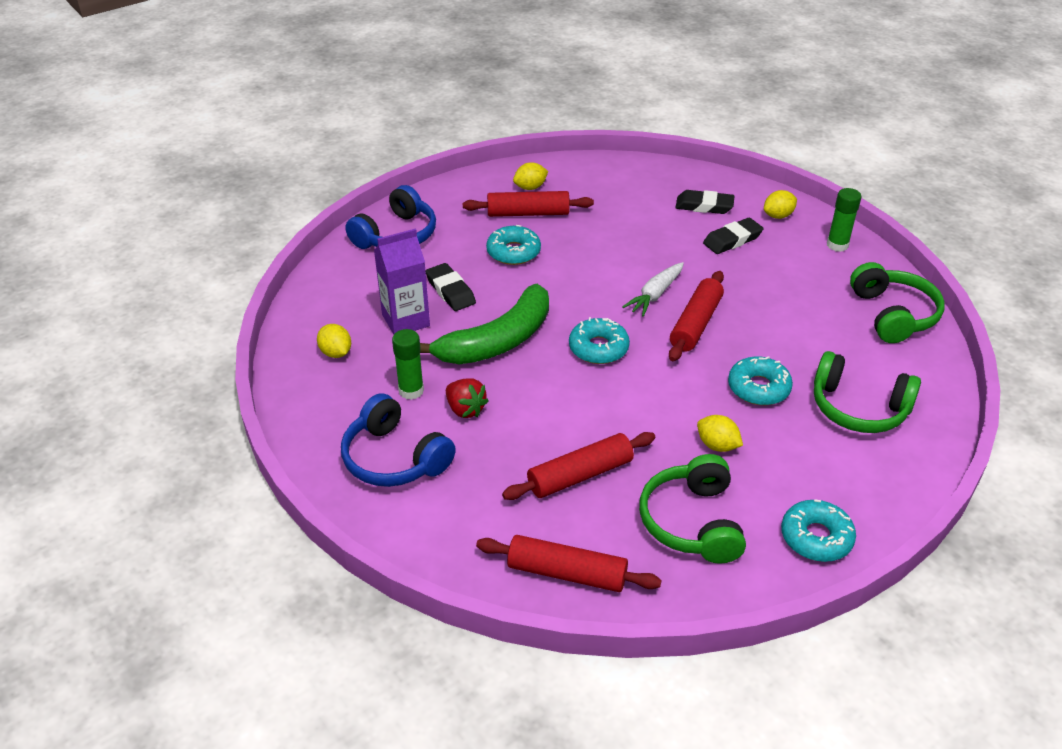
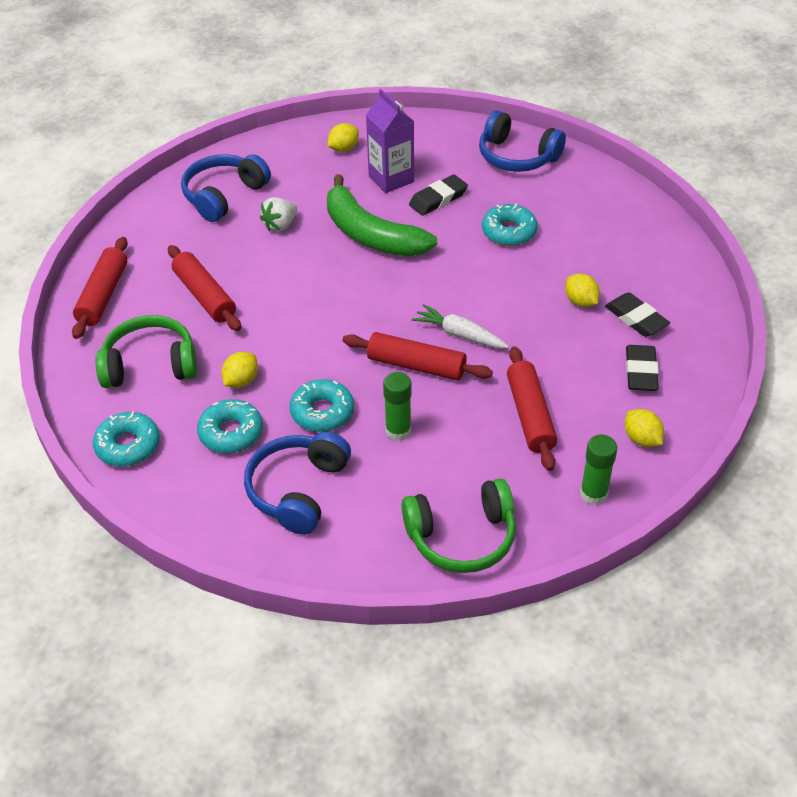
camera: 85 degrees right, 5 degrees up
(411, 390) = (301, 194): green glue stick -> green glue stick (398, 431)
(465, 409) = (280, 225): red strawberry -> white strawberry
(528, 213) = (580, 235): red rolling pin -> red rolling pin (530, 415)
(530, 187) = (630, 233): yellow lemon -> yellow lemon (580, 302)
(598, 348) = (369, 298): turquoise donut -> turquoise donut (231, 433)
(732, 240) = (577, 396): black eraser -> black eraser (636, 318)
(858, 408) = (298, 490): green headphones -> blue headphones

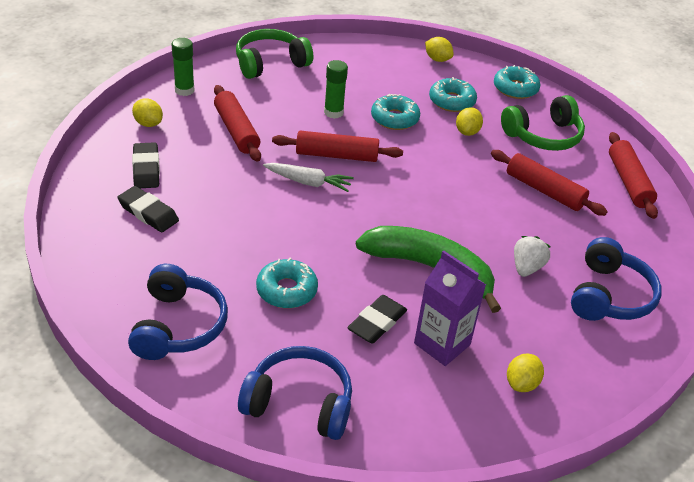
camera: 160 degrees right, 5 degrees down
(298, 490) = (386, 76): blue headphones -> blue headphones (178, 326)
(580, 302) = (202, 223): yellow lemon -> yellow lemon (437, 59)

